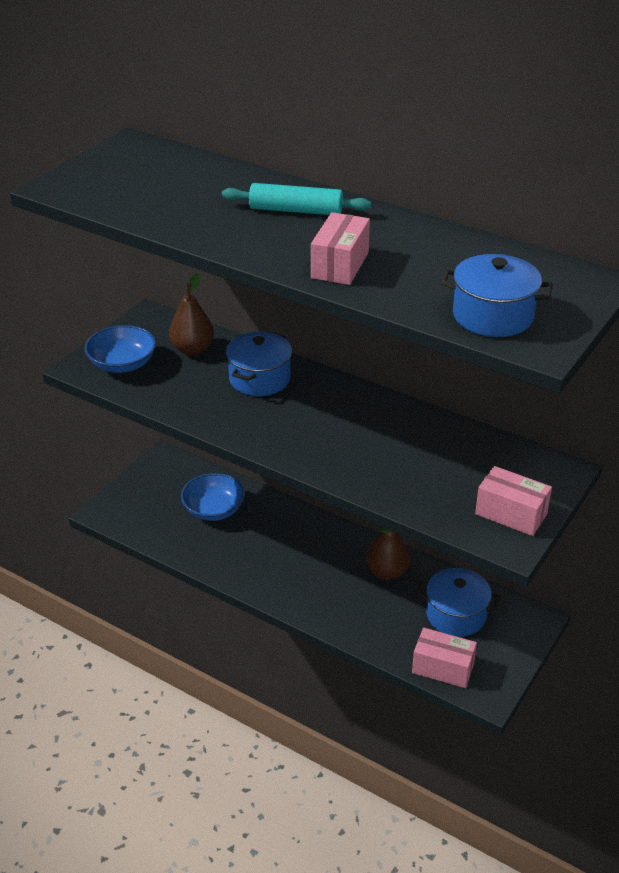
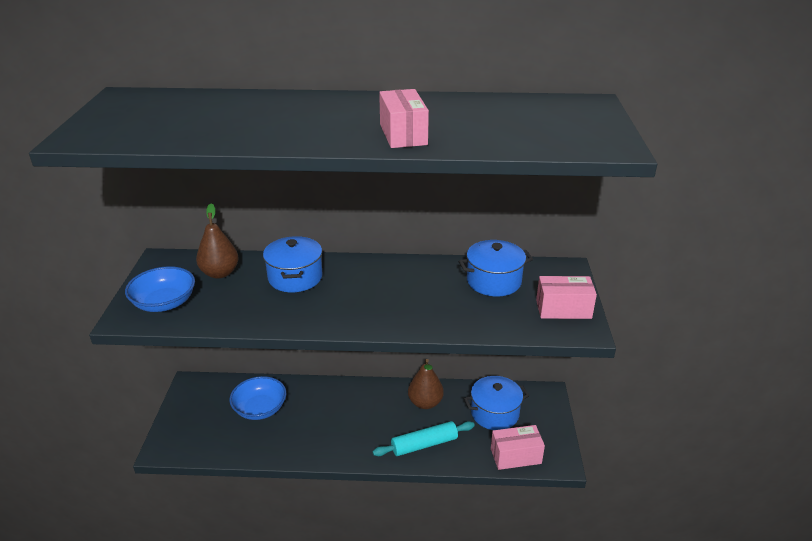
camera: 30 degrees left, 5 degrees down
(295, 210) = (323, 109): turquoise rolling pin -> turquoise rolling pin (424, 444)
(492, 316) = (557, 138): blue pot -> blue pot (494, 281)

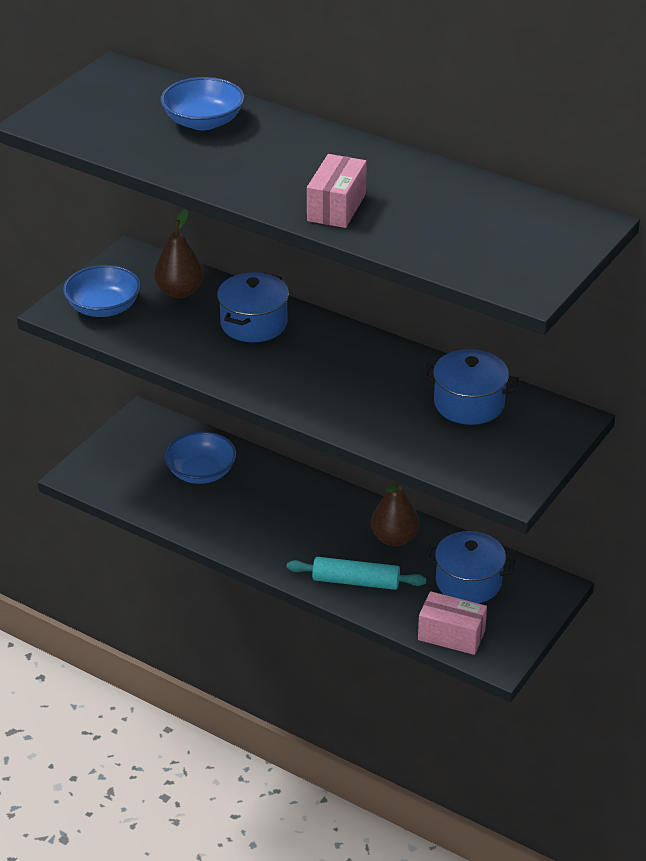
camera: 30 degrees right, 5 degrees up
(231, 109) = (203, 122): none -> blue bowl
(563, 309) = (515, 462): pink box -> none

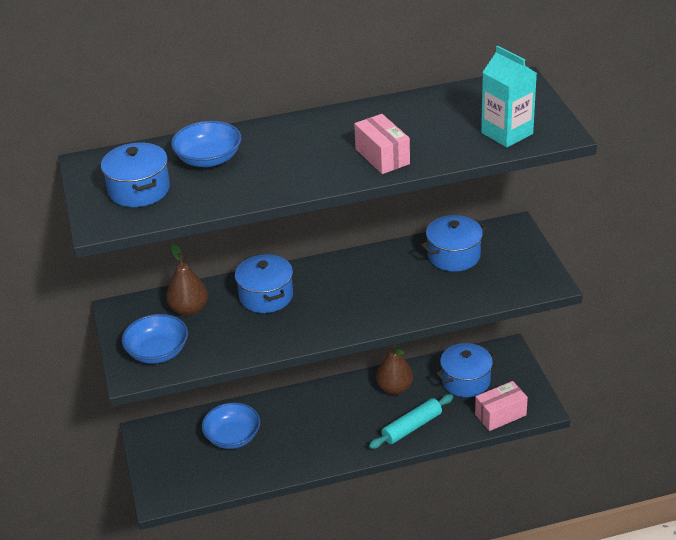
camera: 45 degrees left, 0 degrees up
(111, 113) = (139, 190): none -> blue pot
(481, 258) = (507, 133): none -> turquoise carton

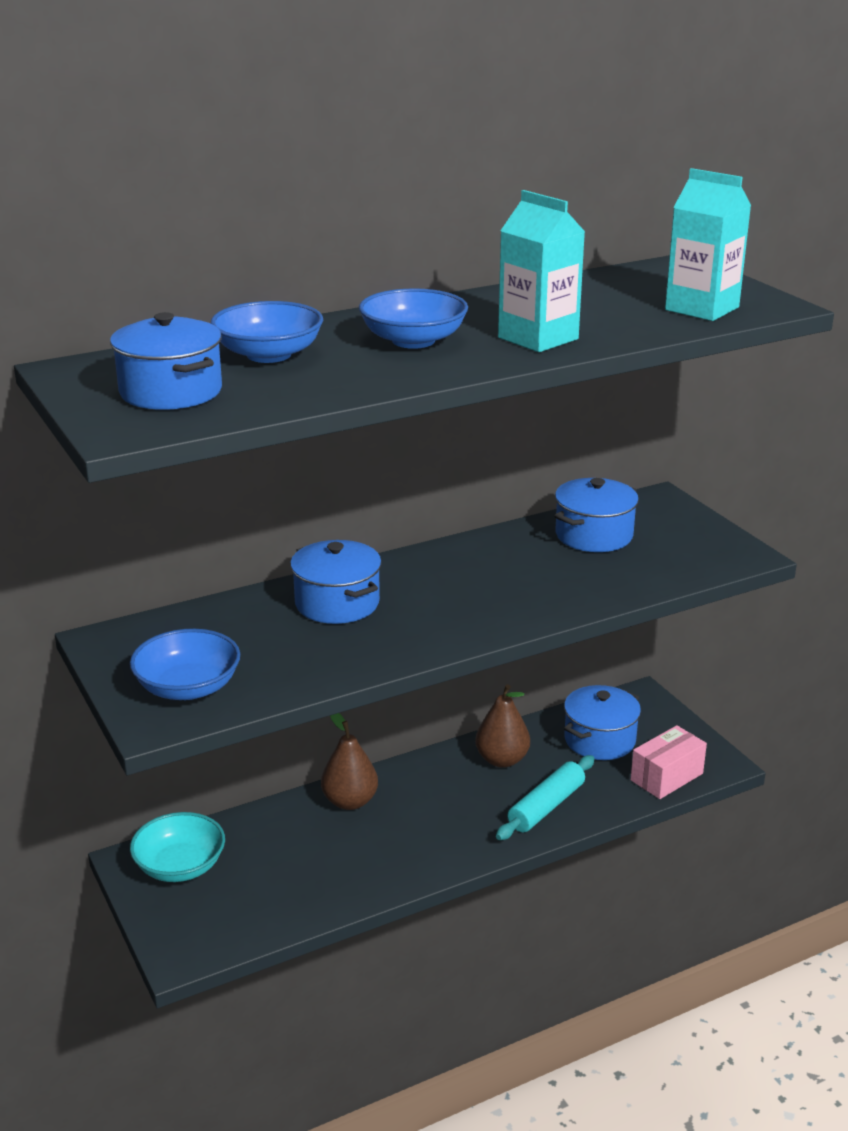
camera: 15 degrees left, 10 degrees down
(171, 439) = (180, 866): none -> turquoise bowl
(189, 309) = (221, 629): brown pear -> brown pear (350, 801)
(232, 437) = (277, 851): blue bowl -> blue bowl (413, 341)
(382, 156) = (538, 338): pink box -> turquoise carton

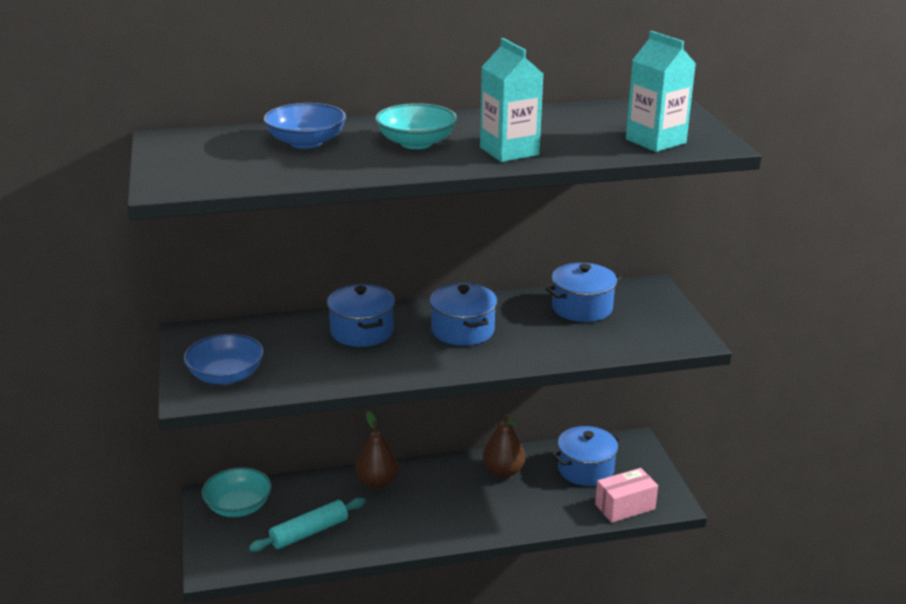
camera: 15 degrees right, 0 degrees up
(171, 392) = (219, 162): blue pot -> blue pot (462, 330)
(413, 341) = (416, 143): blue bowl -> turquoise bowl
(546, 807) = (520, 512): turquoise rolling pin -> turquoise rolling pin (309, 532)

